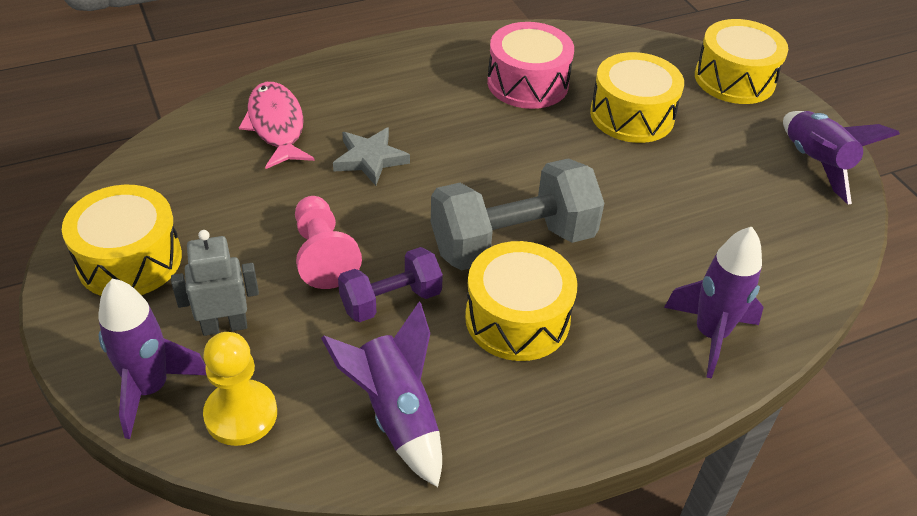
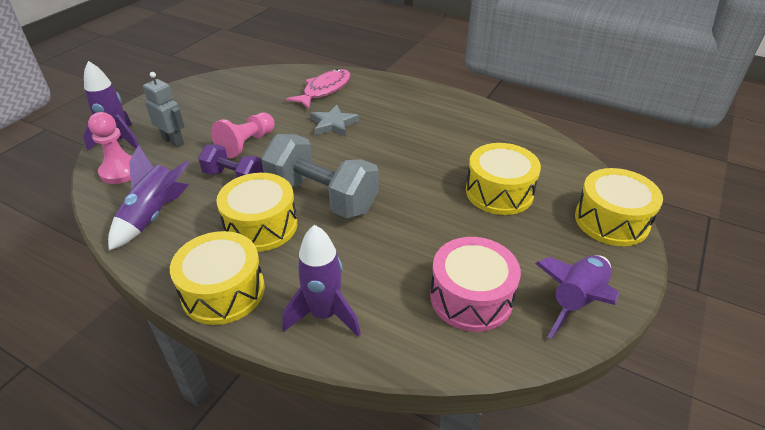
camera: 55 degrees right, 5 degrees down
(129, 260) = (193, 100): yellow drum -> yellow drum (223, 291)
(241, 414) = (121, 171): yellow pawn -> pink pawn
(527, 83) = (469, 142): pink drum -> pink drum (471, 297)

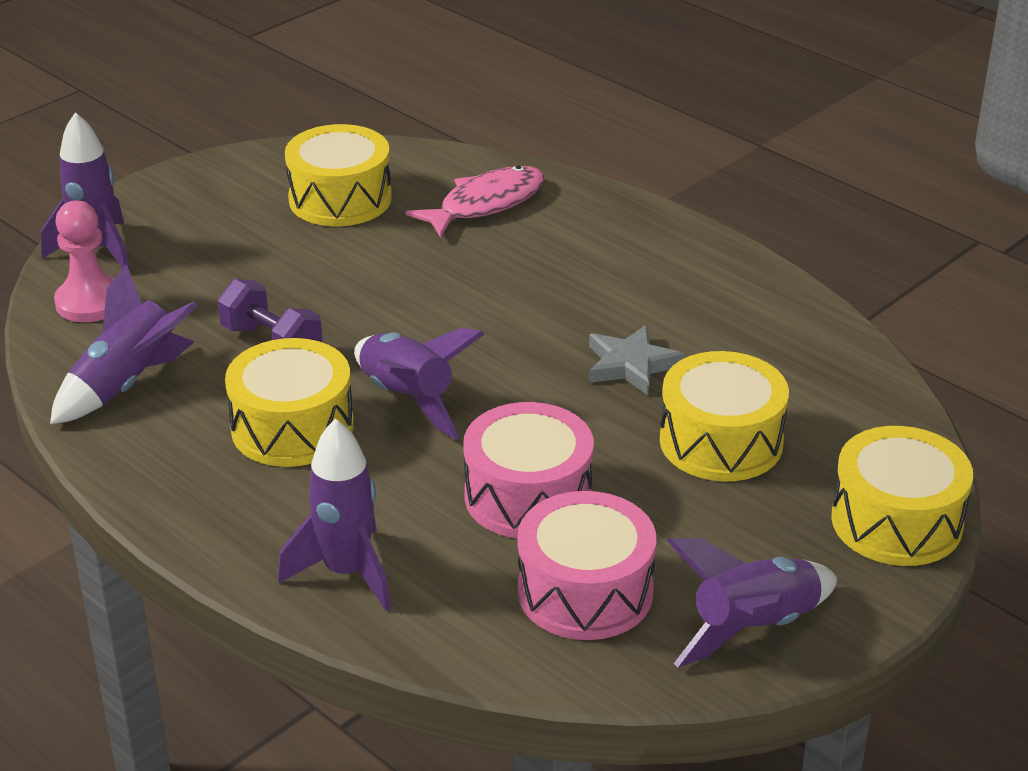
camera: 15 degrees right, 5 degrees down
(173, 141) = (187, 263): grey robot -> none
(223, 291) = (206, 513): yellow drum -> yellow drum (340, 199)
(247, 144) = (310, 287): pink pawn -> none
(322, 197) = (407, 399): grey dumbbell -> purple rocket
(333, 124) = (477, 274): grey star -> grey star (631, 365)
(412, 243) = (528, 496): none -> pink drum

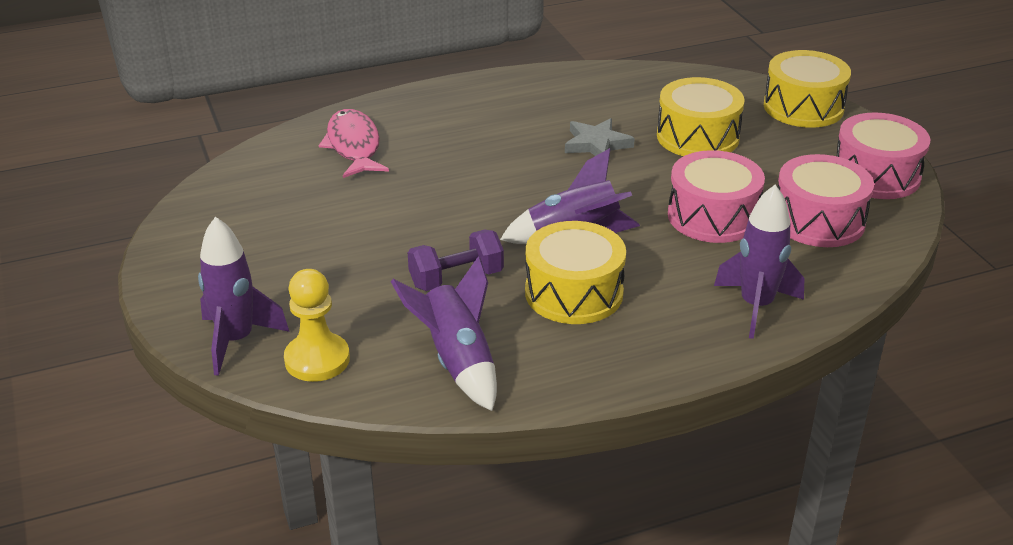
camera: 65 degrees left, 0 degrees up
(90, 302) = (317, 359): pink pawn -> yellow pawn
(340, 199) = (281, 203): yellow drum -> none
(754, 628) = (876, 175): purple rocket -> pink drum

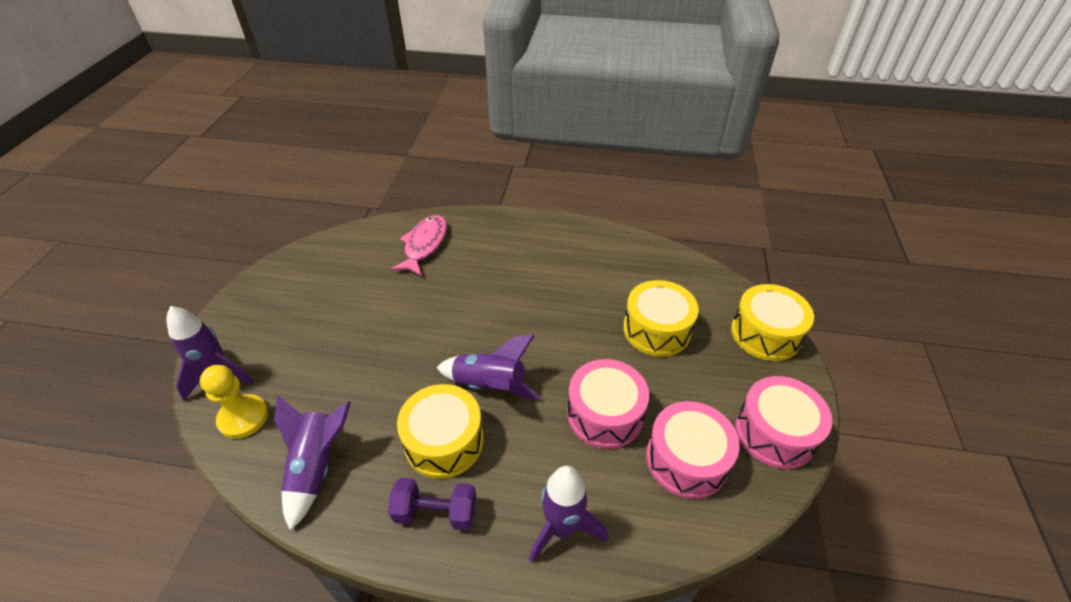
camera: 30 degrees right, 10 degrees up
(456, 279) = (383, 388): purple dumbbell -> purple dumbbell (436, 512)
(597, 144) = (577, 306): grey star -> none

